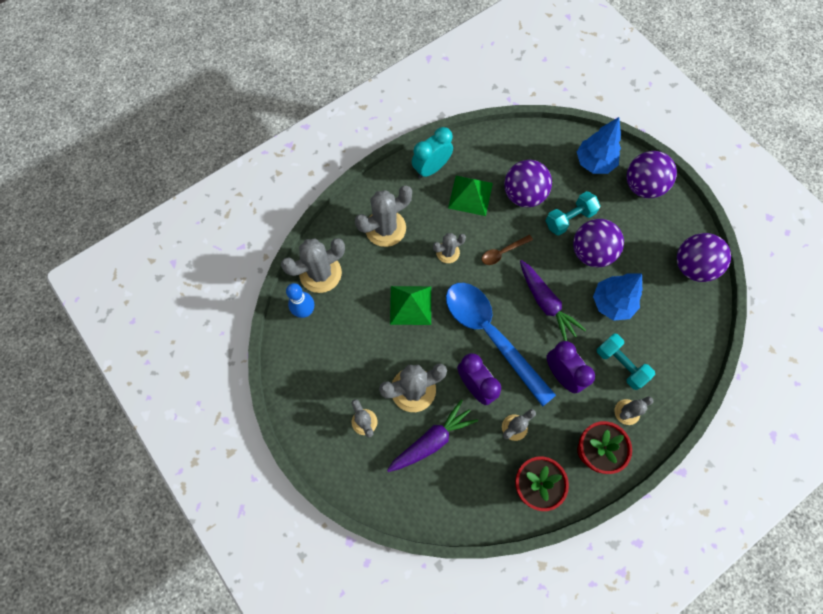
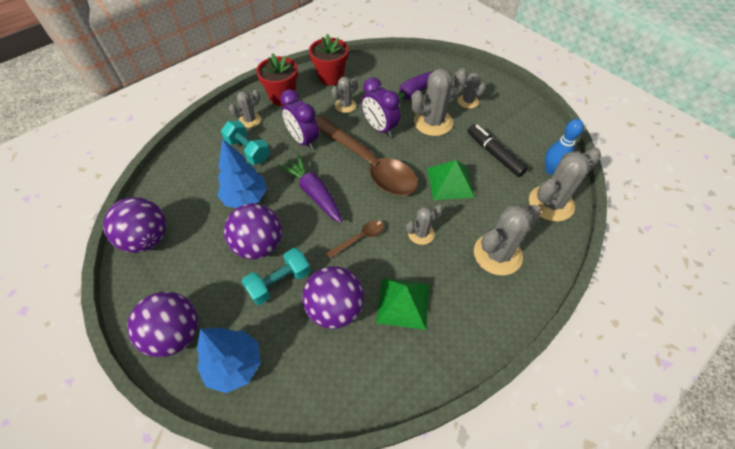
camera: 175 degrees right, 15 degrees down
(356, 336) = (494, 154): none -> black marker
(431, 168) = (460, 337): turquoise clock -> none
(491, 335) = (368, 164): blue spoon -> brown spoon

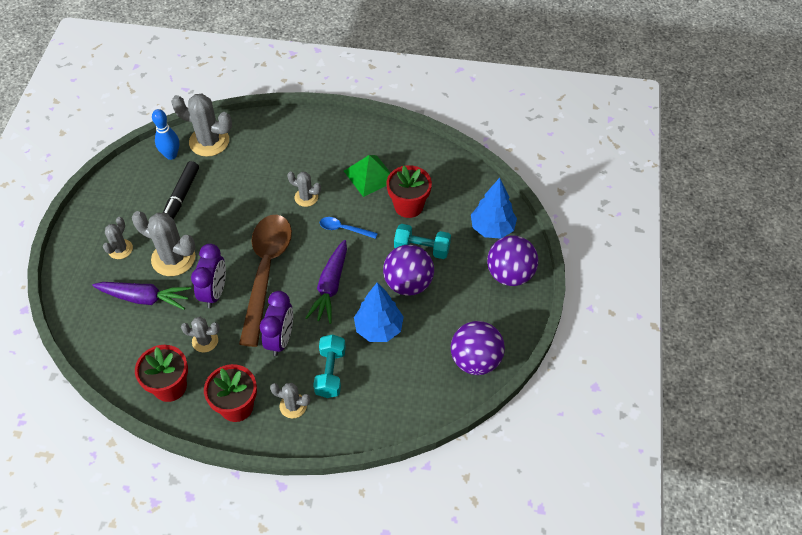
camera: 130 degrees left, 0 degrees up
(335, 309) = (408, 206): purple ball -> red flower pot
(359, 238) = (344, 229): brown spoon -> blue spoon
(450, 182) = (239, 208): green pyramid -> none
(497, 254) = (285, 149): grey cactus -> none

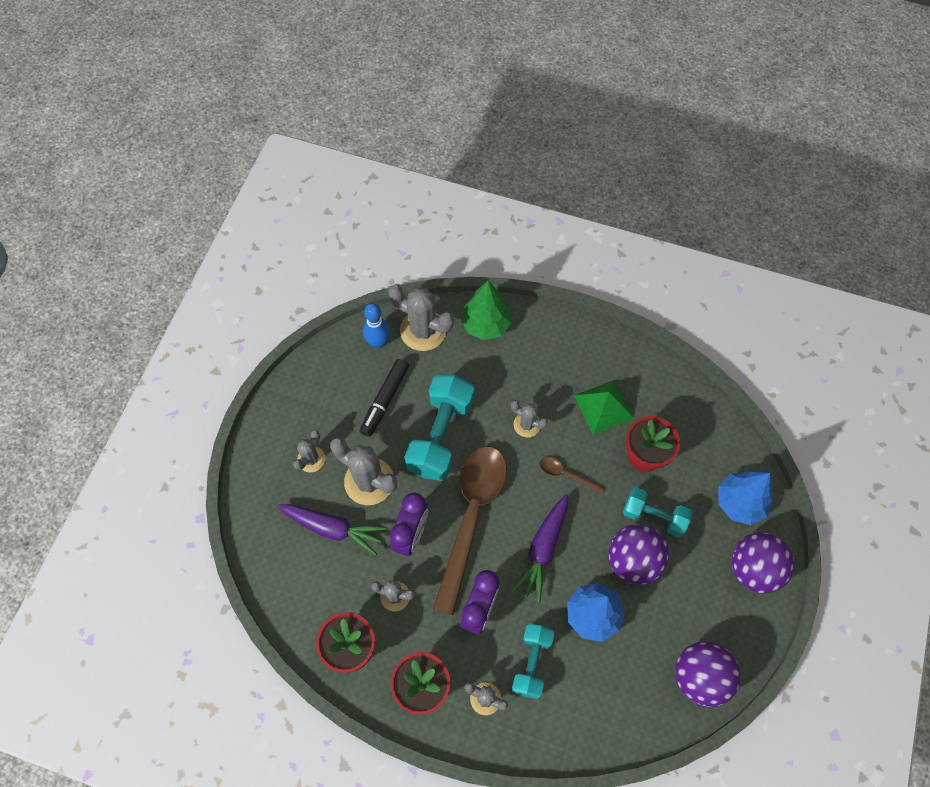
camera: 10 degrees right, 10 degrees up
(232, 215) = (440, 435): none -> turquoise dumbbell
(262, 130) = (485, 325): none -> green tree
(344, 229) = (566, 474): blue spoon -> brown spoon

